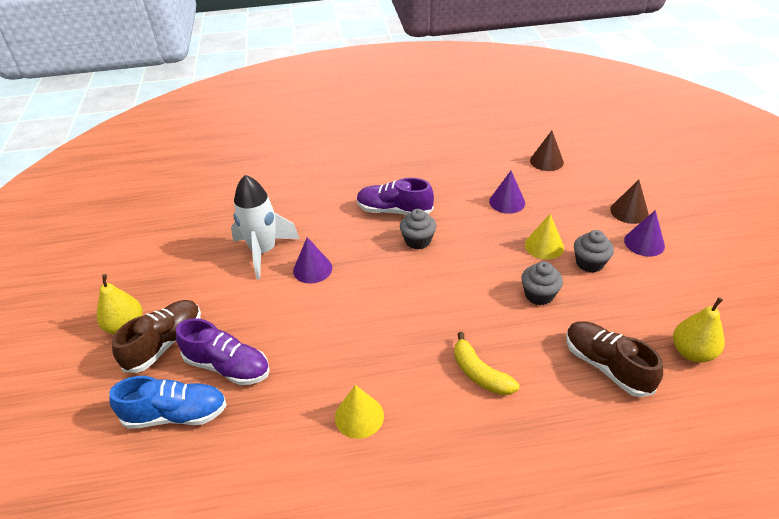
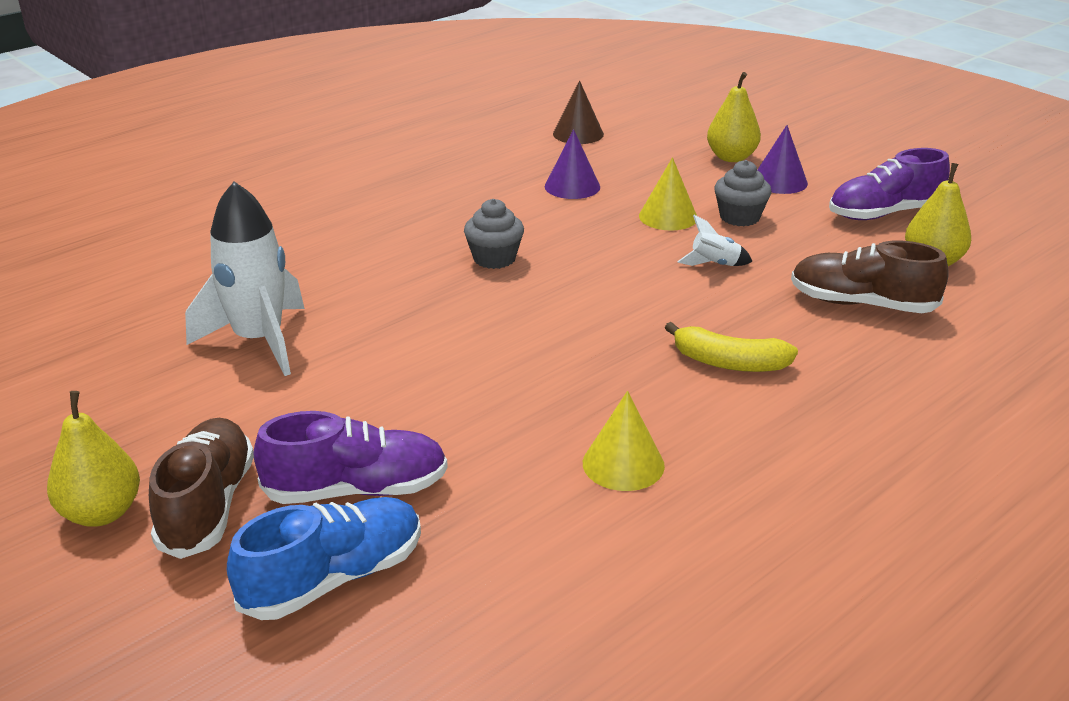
camera: 35 degrees left, 10 degrees down
(312, 269) = (367, 335): purple cone -> none
(394, 211) = (422, 237): purple shoe -> purple shoe (884, 213)
(539, 295) = (714, 264): grey cupcake -> white rocket
(629, 211) = (731, 157): brown cone -> yellow pear

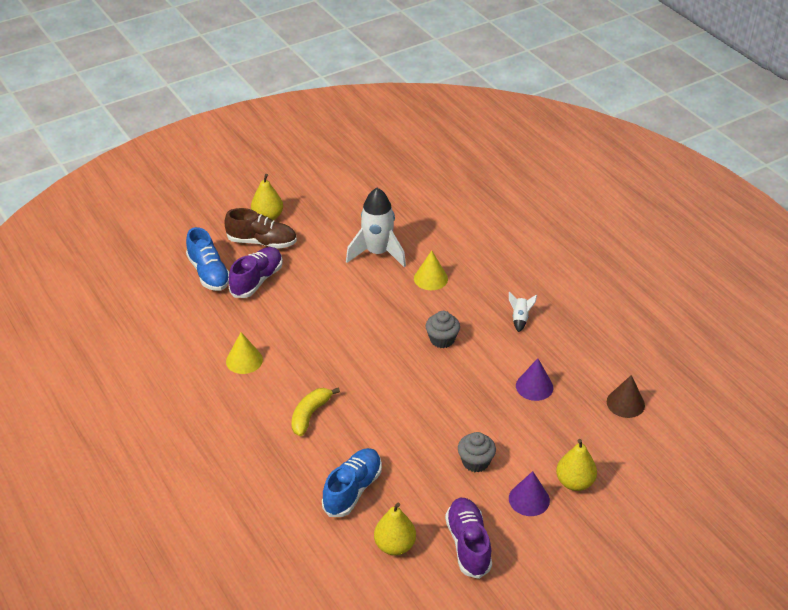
camera: 100 degrees right, 10 degrees up
(356, 490) = (257, 280): purple shoe -> purple shoe turned 150 degrees counterclockwise
(668, 216) = (482, 425): yellow cone -> yellow cone (430, 278)
(714, 264) = (414, 433): white rocket -> white rocket (520, 319)
(862, 304) = (352, 490): brown shoe -> blue shoe

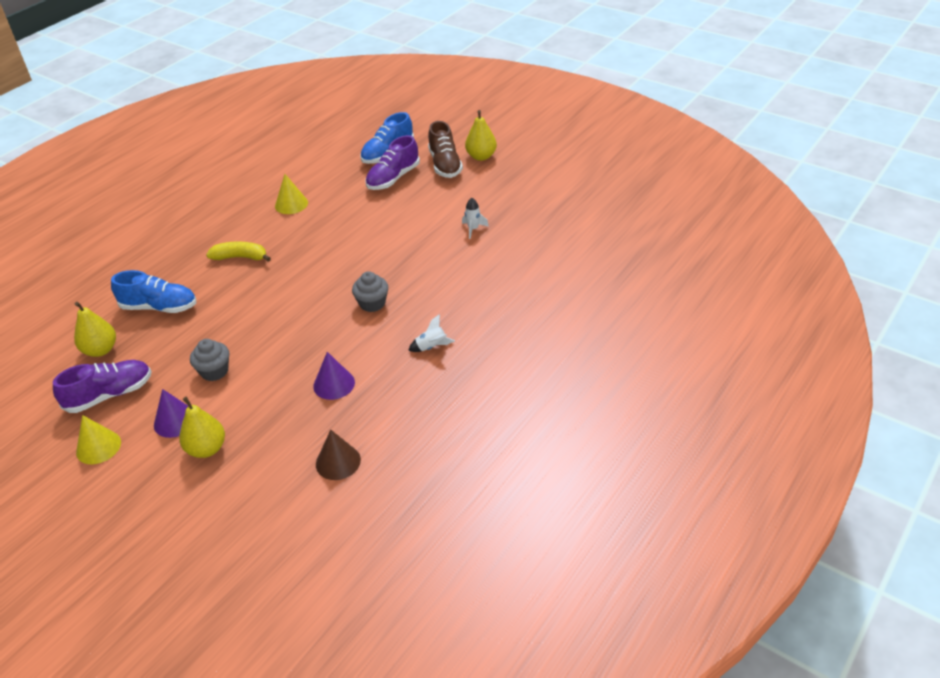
camera: 70 degrees right, 0 degrees up
(257, 280) = (393, 178): purple shoe -> purple shoe turned 120 degrees clockwise
(377, 253) = (473, 229): white rocket -> white rocket, size x0.44
(430, 278) = (457, 271): yellow cone -> yellow cone (98, 447)

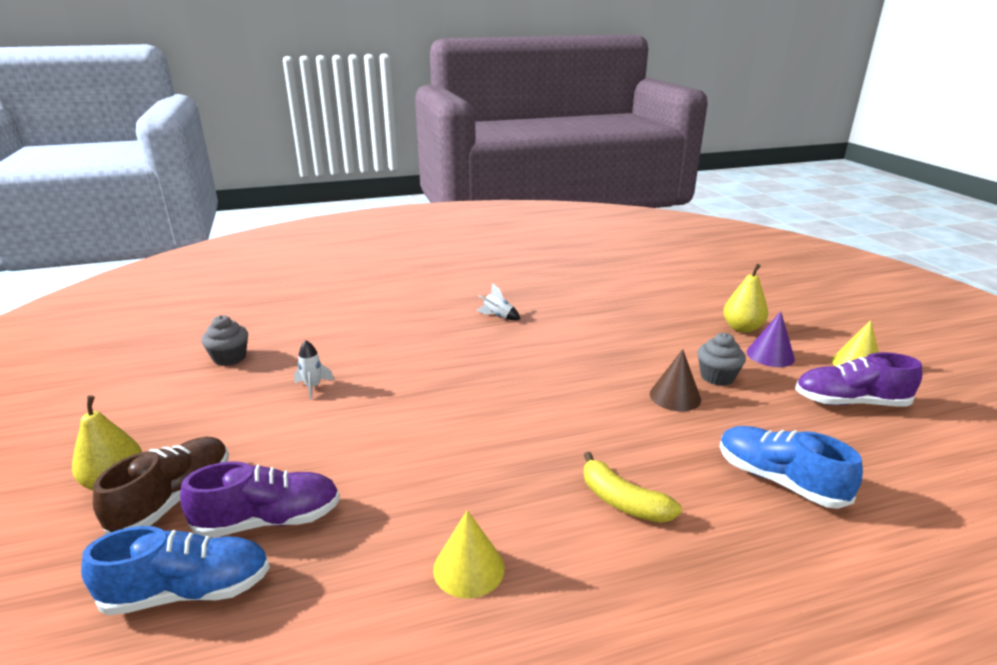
camera: 145 degrees left, 15 degrees down
(100, 350) = (873, 458): yellow pear -> none
(334, 384) = (603, 326): purple cone -> none
(338, 462) = (636, 289): brown cone -> brown cone (675, 396)
(372, 303) = (508, 366): grey cupcake -> grey cupcake (229, 358)

